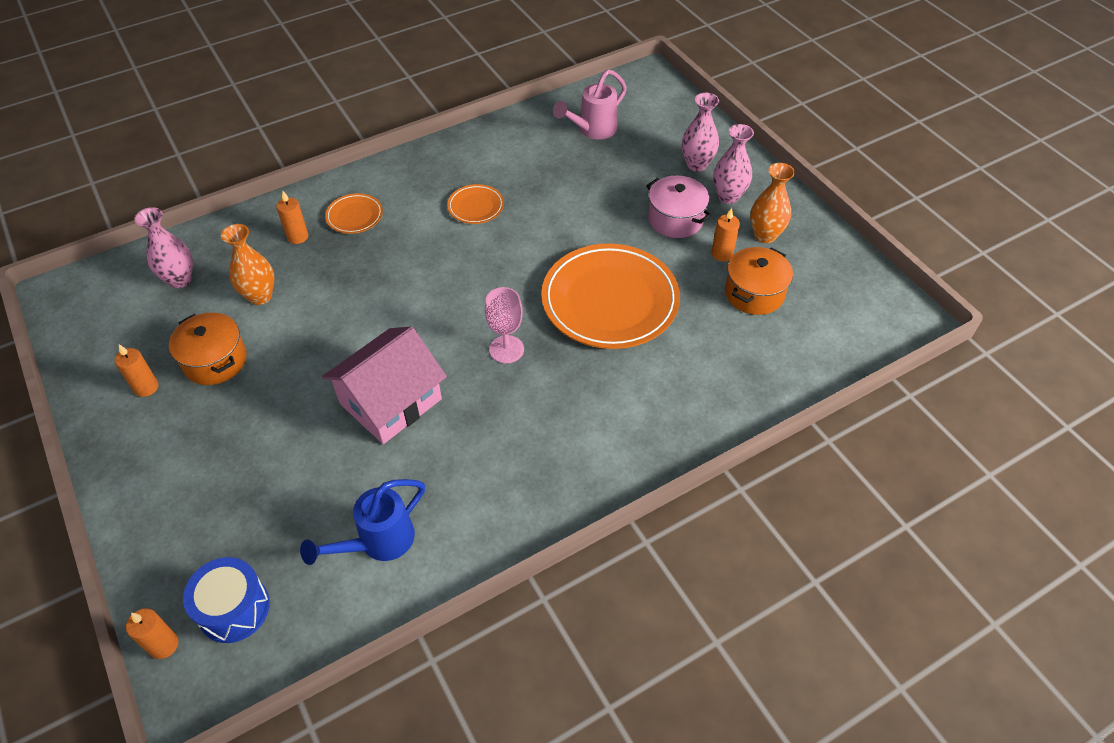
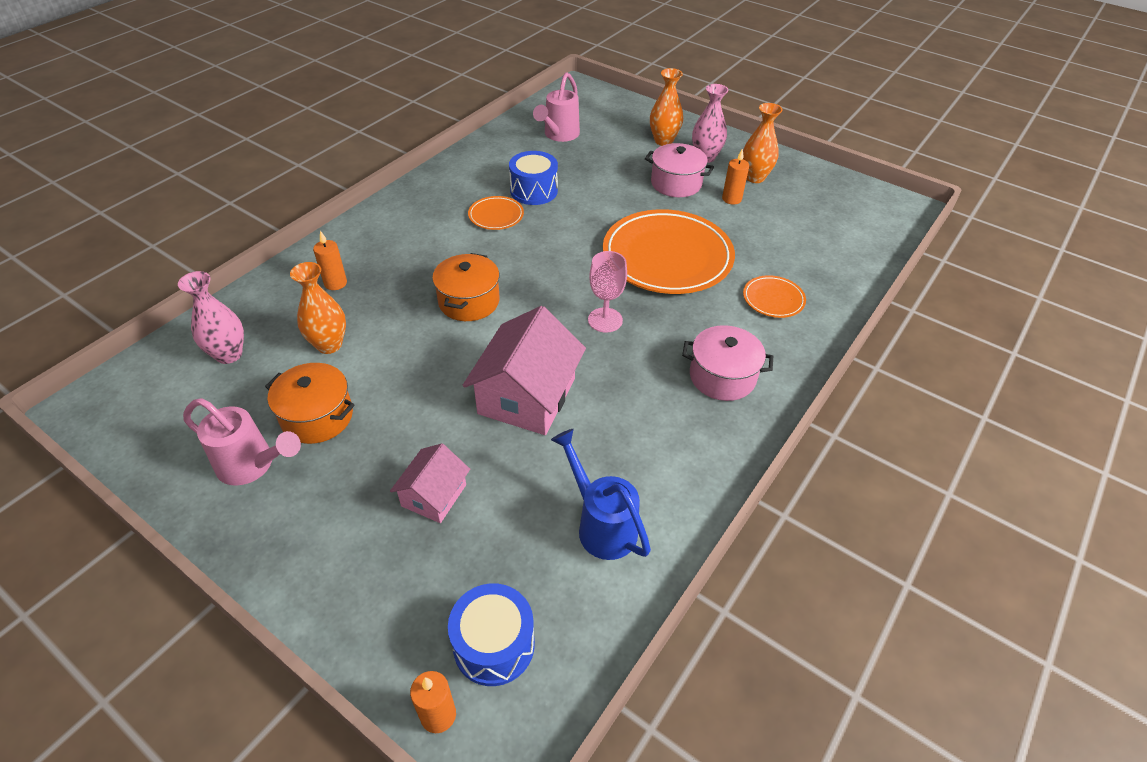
camera: 25 degrees left, 5 degrees down
(146, 387) = (253, 466): orange candle -> pink watering can
(263, 465) = (434, 495): none -> pink house
(354, 216) = (383, 251): orange plate -> orange plate (773, 299)
(378, 542) = (601, 524): blue watering can -> blue watering can turned 120 degrees clockwise
(528, 188) = (534, 191): none -> blue drum
(577, 444) = (722, 377): none -> pink pot
(696, 164) = (663, 141): pink vase -> orange vase
(754, 293) = (778, 220): orange pot -> orange pot (469, 301)

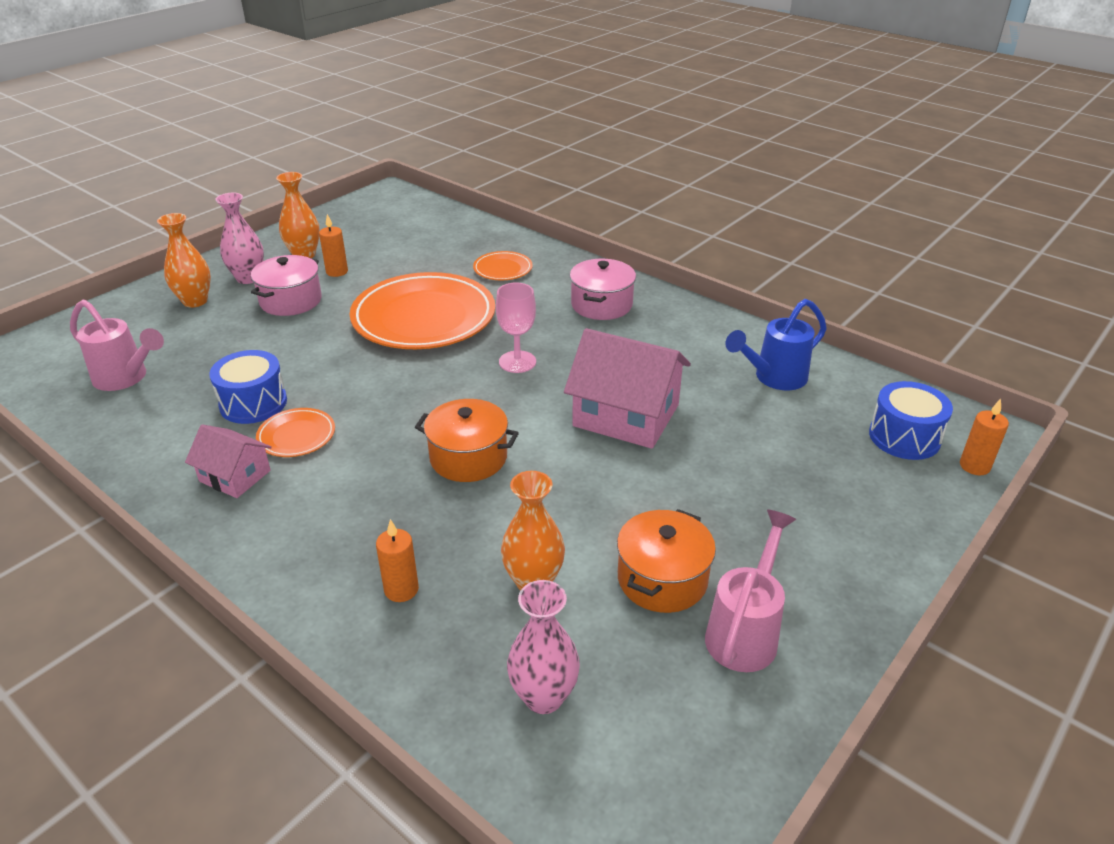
camera: 85 degrees left, 10 degrees down
(434, 495) = (762, 476): pink house -> pink house (235, 476)

